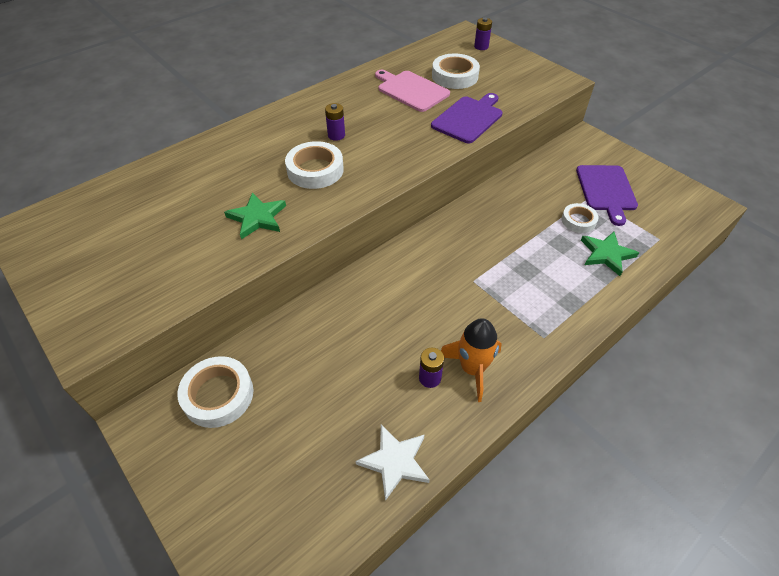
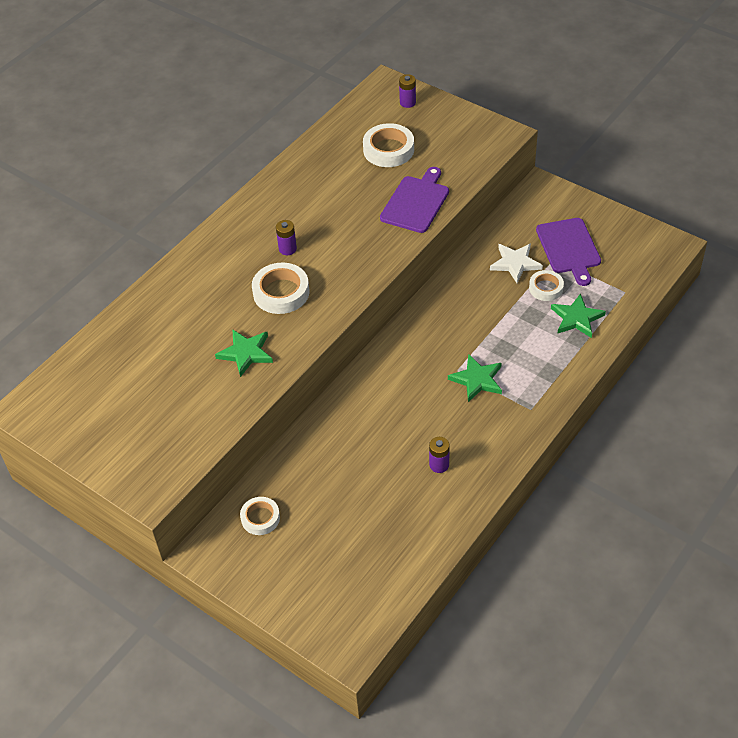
camera: 10 degrees left, 0 degrees up
(218, 395) = (260, 518): white tape -> white tape, size x0.63
(395, 462) = (428, 535): white star -> white star (515, 263)
(411, 90) = (347, 177): pink cutting board -> none
(472, 369) = (474, 449): orange rocket -> none
(492, 294) = (477, 380): none -> green star

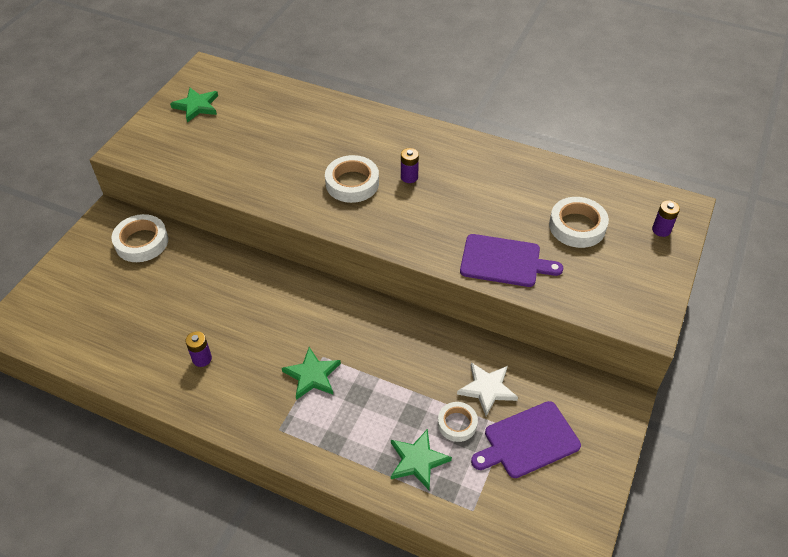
camera: 75 degrees right, 0 degrees up
(246, 353) = (275, 174): green star -> green star (196, 106)
(260, 518) = (141, 242): white tape -> white tape, size x1.58

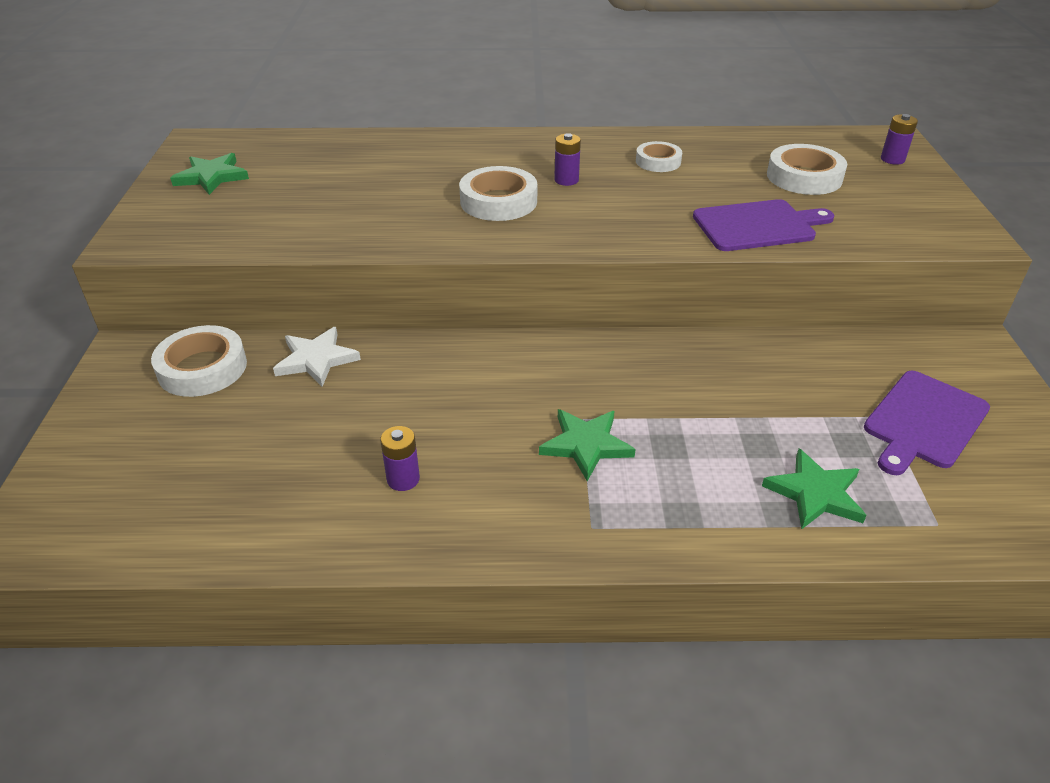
camera: 25 degrees left, 10 degrees down
(457, 424) = (824, 433): white tape -> white tape (658, 161)
(487, 389) = (823, 384): white star -> white star (316, 359)

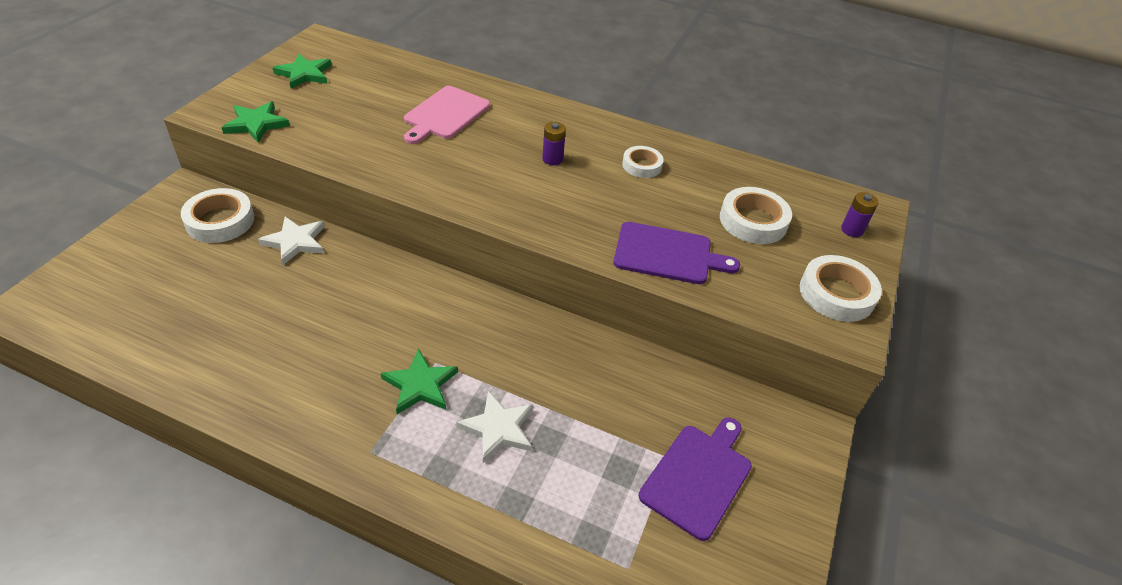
camera: 20 degrees right, 5 degrees up
(403, 479) = (277, 359): purple battery -> none
(413, 172) = (445, 114): none -> pink cutting board
(498, 201) = (484, 161): white tape -> white tape (836, 294)
(703, 454) = (498, 428): none -> white star
(815, 493) = (554, 498): green star -> green star (256, 124)
(923, 422) = (698, 477): purple cutting board -> purple cutting board turned 150 degrees clockwise

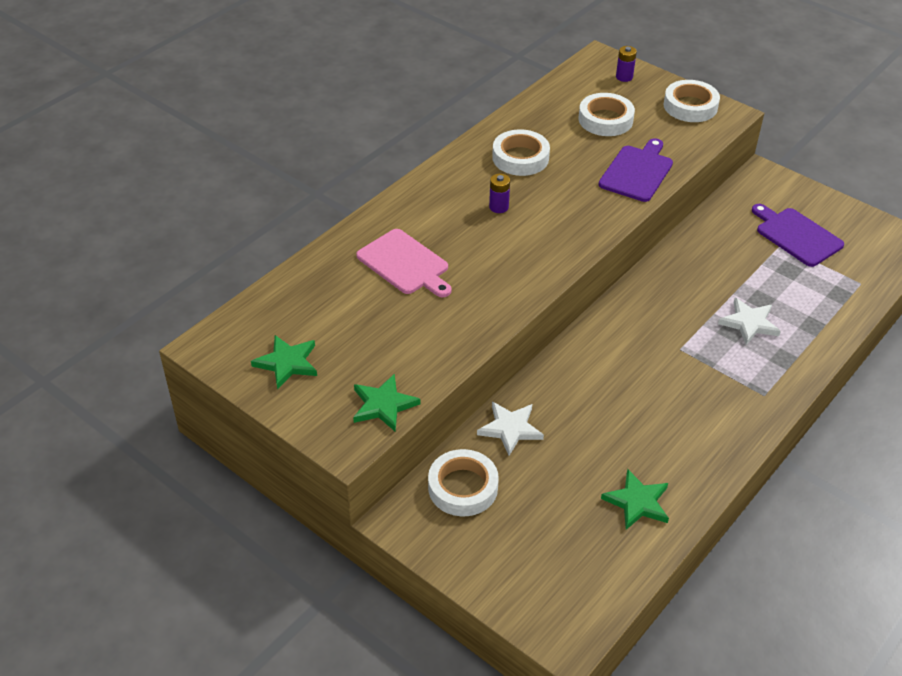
camera: 70 degrees left, 0 degrees up
(420, 385) = (703, 360): green star -> green star (637, 502)
(642, 165) = (520, 158): white tape -> white tape, size x1.58

